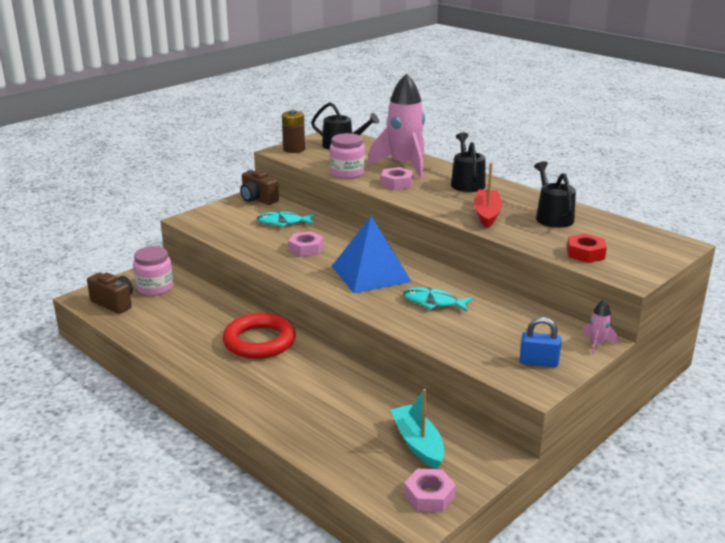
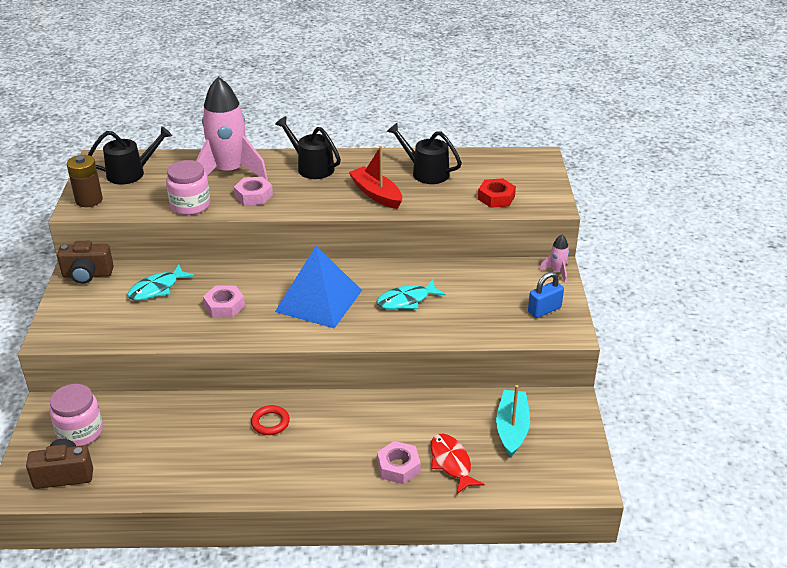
camera: 45 degrees left, 10 degrees up
(259, 341) = (270, 422): red ring -> red ring, size x0.48
(335, 435) = (451, 463): none -> red fish
(418, 443) = (512, 428): turquoise boat -> turquoise boat turned 75 degrees clockwise
(429, 496) = (572, 463): pink nut -> pink nut (398, 467)

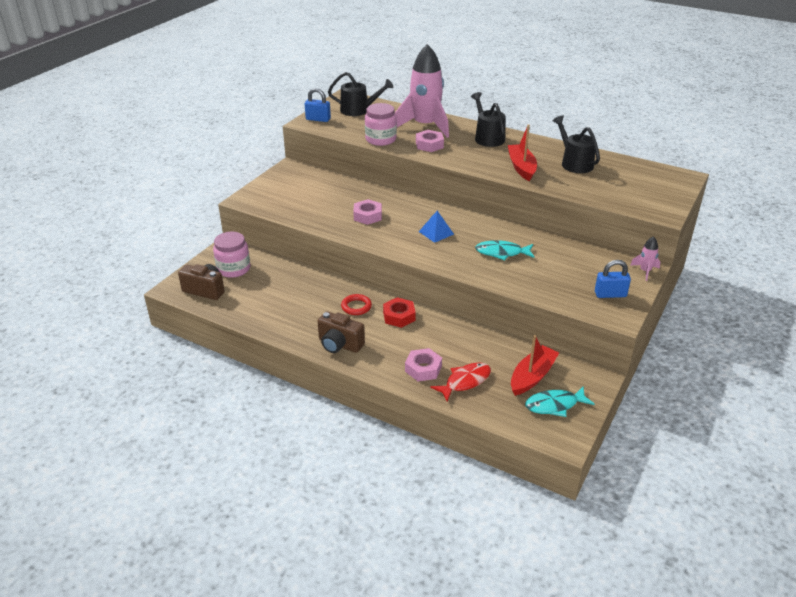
camera: 30 degrees right, 0 degrees up
(87, 275) = (296, 170): brown camera -> brown camera (339, 344)
(89, 200) = (318, 119): brown battery -> blue padlock
(157, 289) = (332, 192): turquoise fish -> turquoise fish (554, 405)
(319, 300) = (436, 232): blue pyramid -> blue pyramid, size x0.48
(451, 463) = (465, 381): red fish -> red fish turned 45 degrees clockwise
(496, 198) = (618, 195): red nut -> red nut (399, 316)
(512, 428) = (532, 376): turquoise boat -> red boat

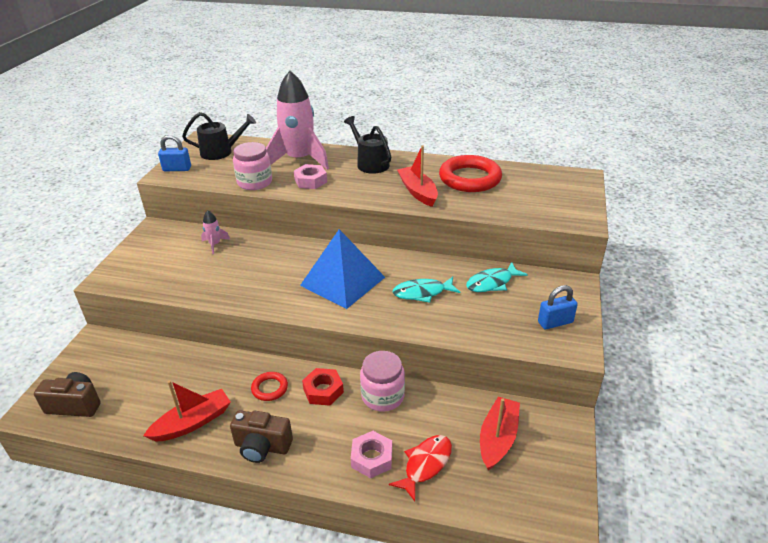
camera: 15 degrees left, 0 degrees up
(233, 269) = (107, 367): pink jar -> pink jar (382, 396)
(290, 318) = (192, 422): none -> red boat
(367, 216) = (259, 274): pink nut -> none
(436, 232) = (342, 281): blue pyramid -> blue pyramid, size x2.10
(554, 405) = (536, 473): turquoise fish -> turquoise fish (492, 283)
(574, 163) = (470, 178): black watering can -> red ring
(645, 271) = (577, 286): pink rocket -> pink rocket (215, 244)

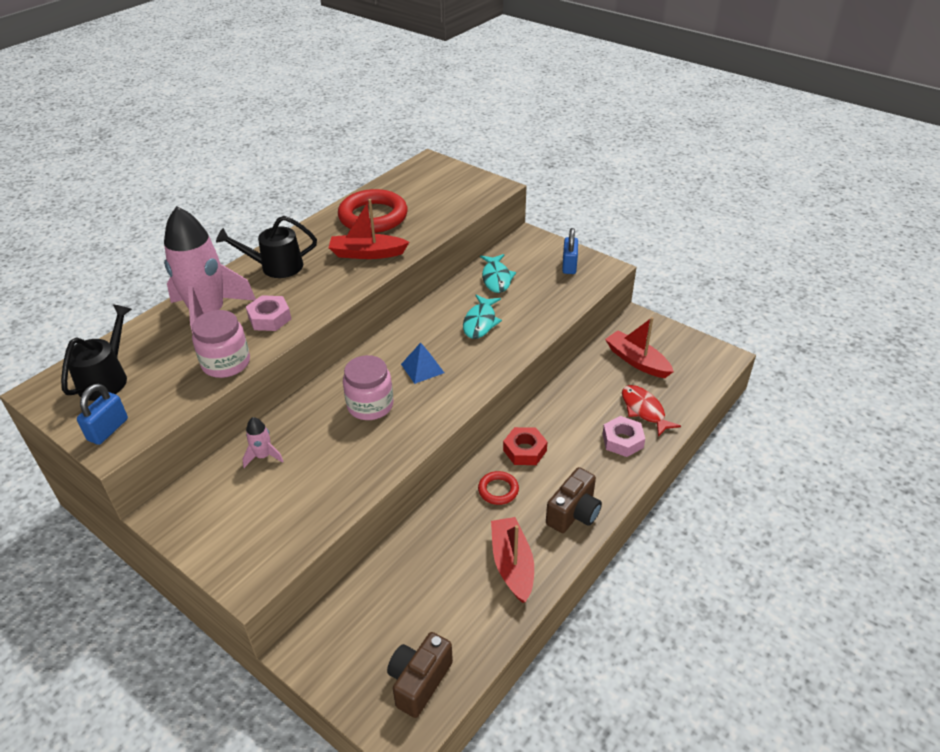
camera: 65 degrees left, 5 degrees up
(342, 281) = (422, 368): blue pyramid -> blue pyramid, size x0.48
(382, 396) = (555, 412): pink jar -> pink jar (370, 405)

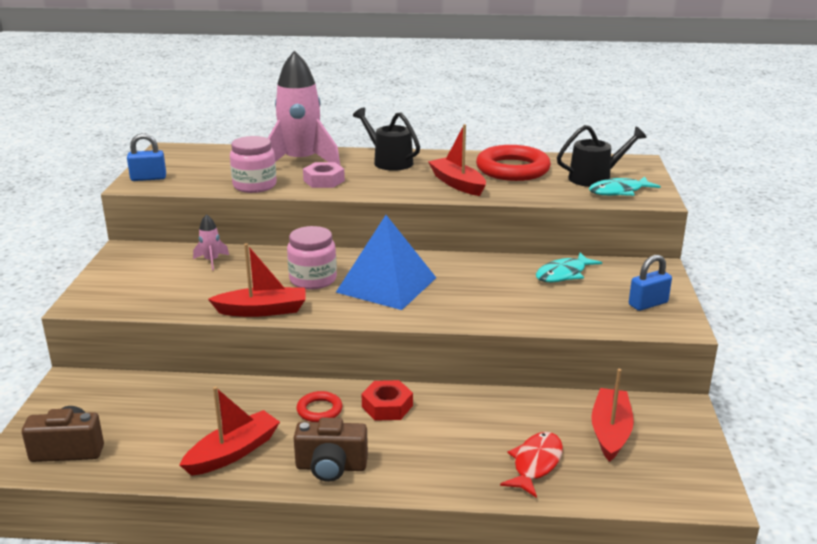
camera: 55 degrees right, 15 degrees down
(106, 378) = (197, 160): black watering can -> black watering can (595, 178)
(392, 456) = (262, 310): none -> red boat
(422, 368) = (386, 284): blue pyramid -> blue pyramid, size x2.10
(480, 322) = (486, 289): turquoise fish -> turquoise fish (619, 192)
(622, 440) = (470, 464): pink nut -> none

